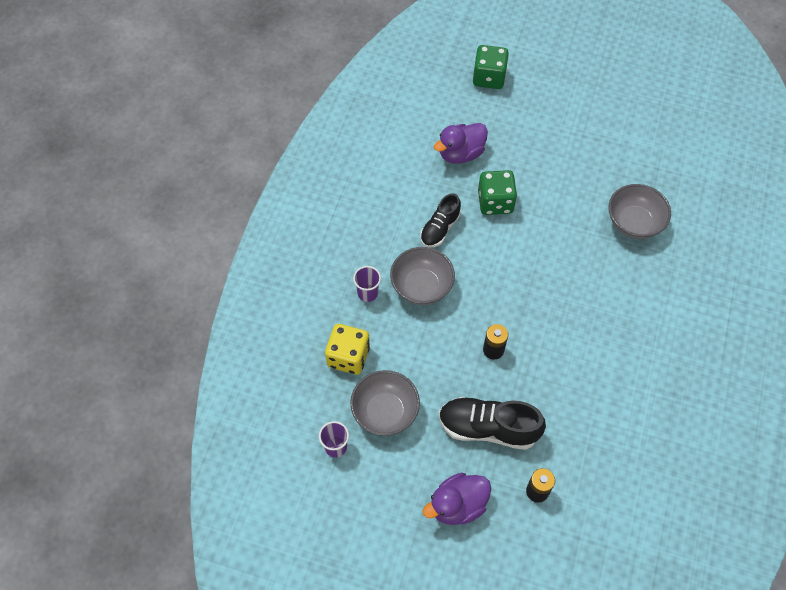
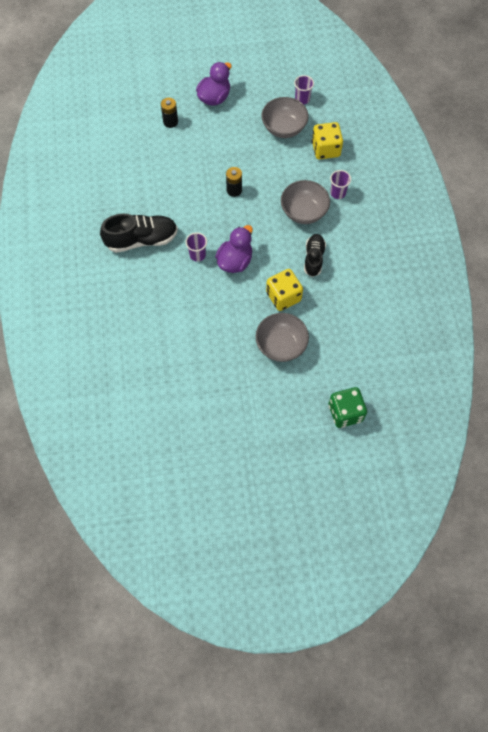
camera: 155 degrees right, 5 degrees up
(460, 154) = (331, 327): purple duck -> purple duck (235, 261)
(488, 428) = (215, 143): black shoe -> black shoe (141, 240)
(495, 202) = (283, 296): green dice -> yellow dice
(573, 286) = (197, 255): none -> purple cup
(634, 223) = (170, 323): grey bowl -> grey bowl (281, 345)

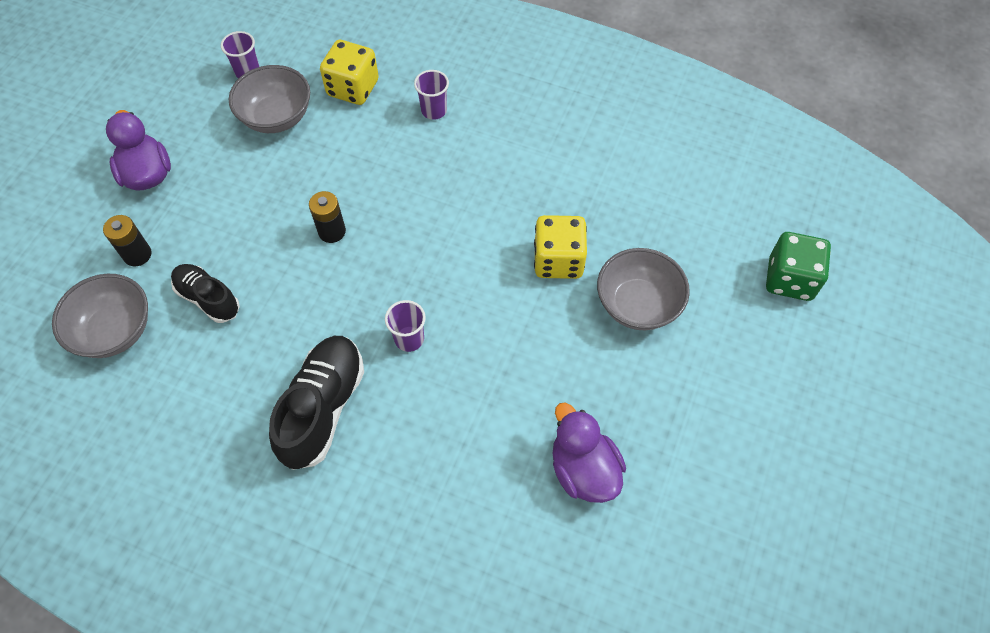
camera: 60 degrees left, 5 degrees down
(235, 261) = (456, 293): purple duck -> purple duck (583, 469)
(304, 212) = (434, 164): grey bowl -> grey bowl (115, 331)
(314, 258) = (520, 191): black shoe -> black shoe (208, 298)

